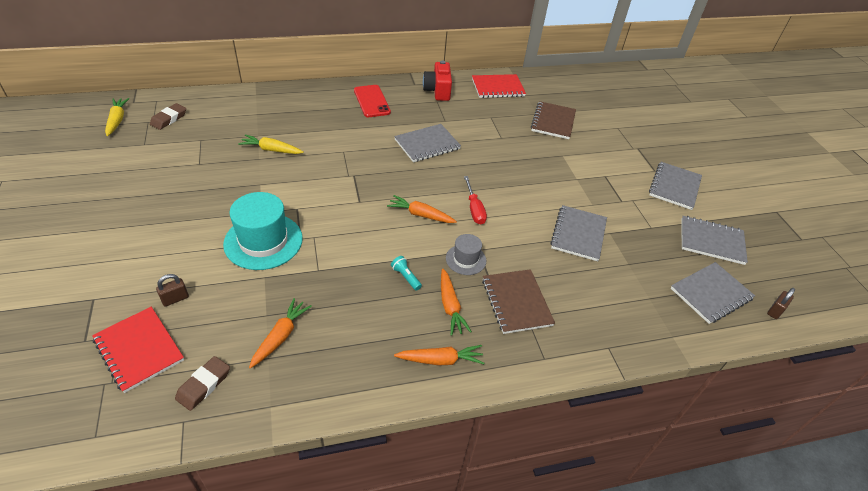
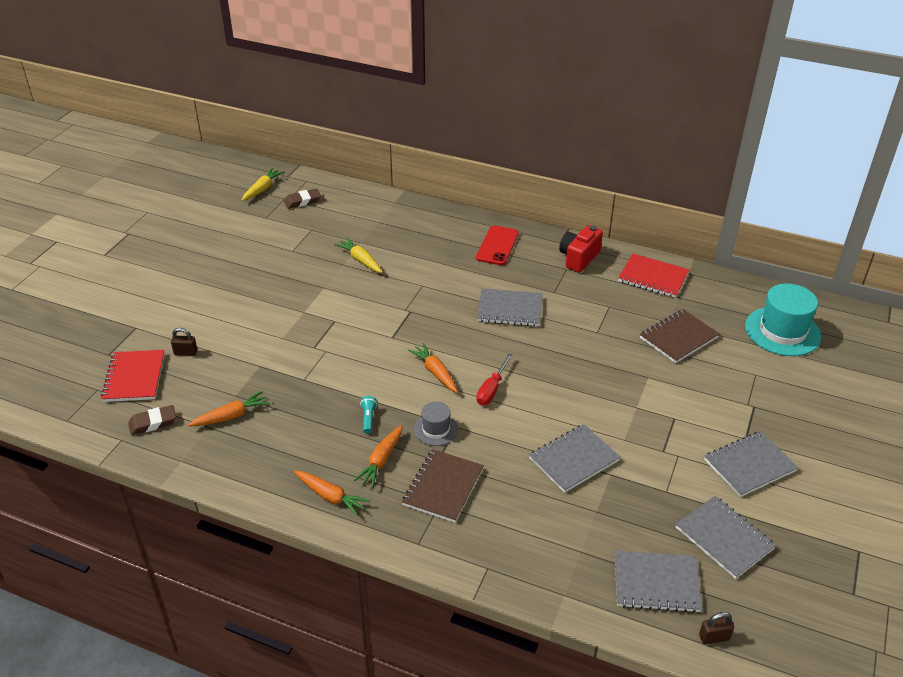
camera: 40 degrees right, 5 degrees down
(263, 241) = (284, 337): turquoise hat -> turquoise hat (782, 331)

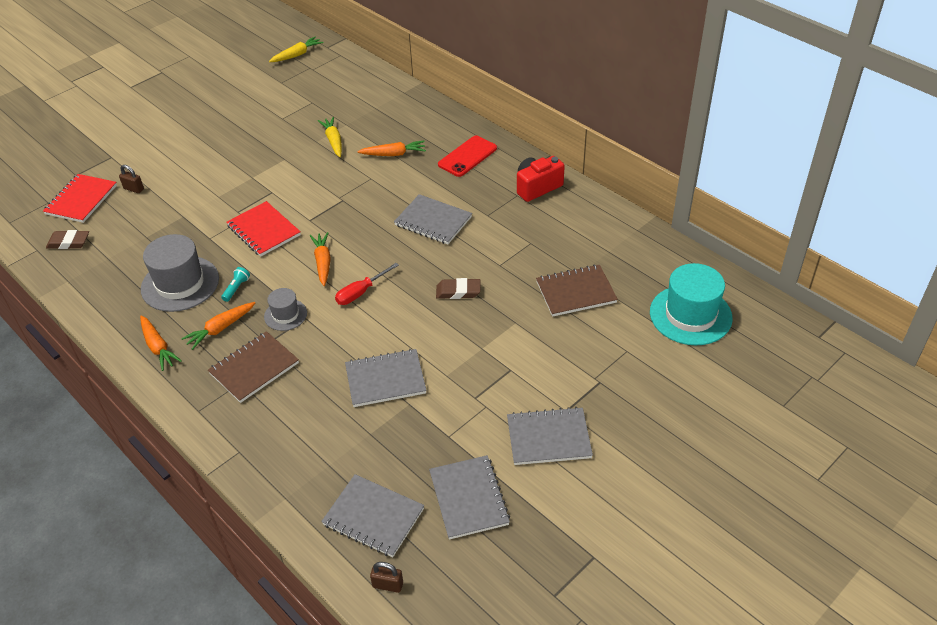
camera: 25 degrees right, 5 degrees up
(231, 416) = (130, 254): orange carrot -> orange carrot (394, 154)
(302, 201) = (323, 74): brown eraser -> brown eraser (458, 291)
(307, 430) = (180, 284): none -> grey hat
(653, 277) = (597, 225): red notebook -> red notebook (264, 230)

